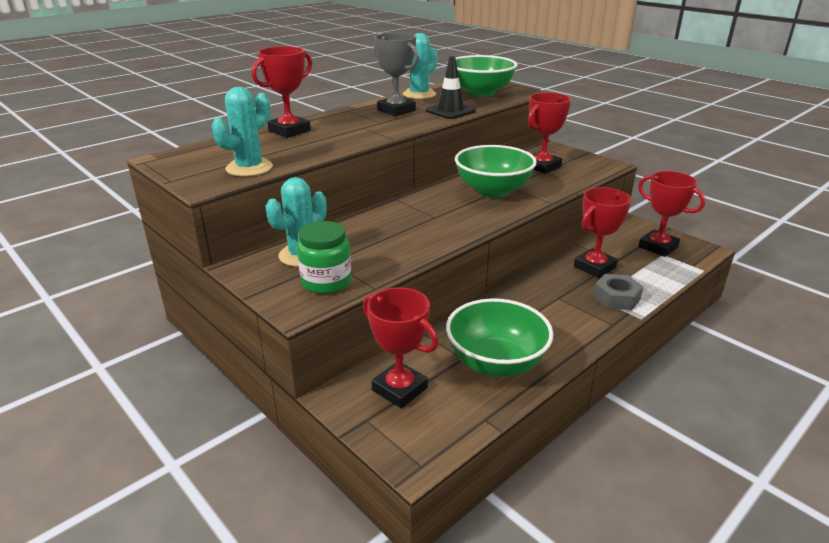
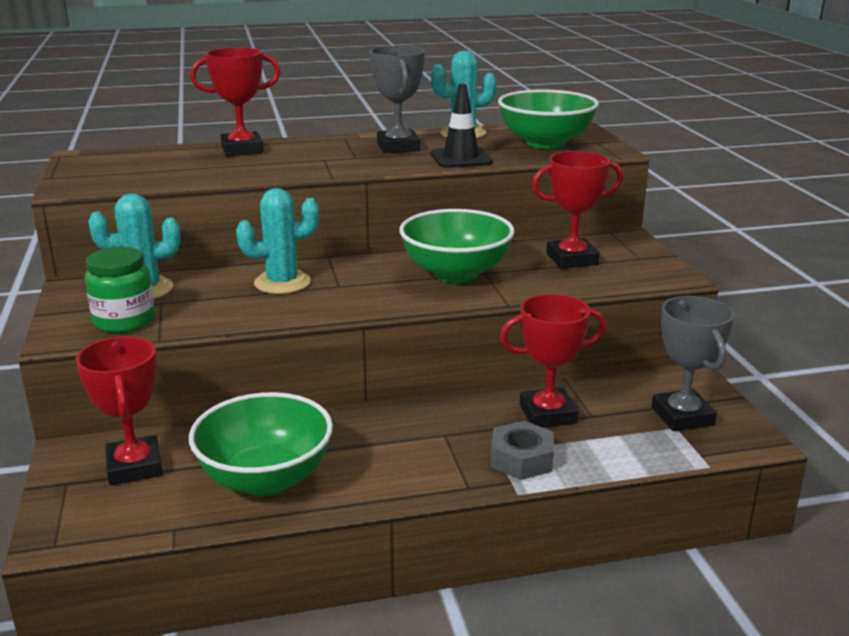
camera: 30 degrees right, 5 degrees down
(249, 168) = (135, 179): turquoise cactus -> turquoise cactus (282, 283)
(658, 247) = (682, 416): red trophy -> grey trophy

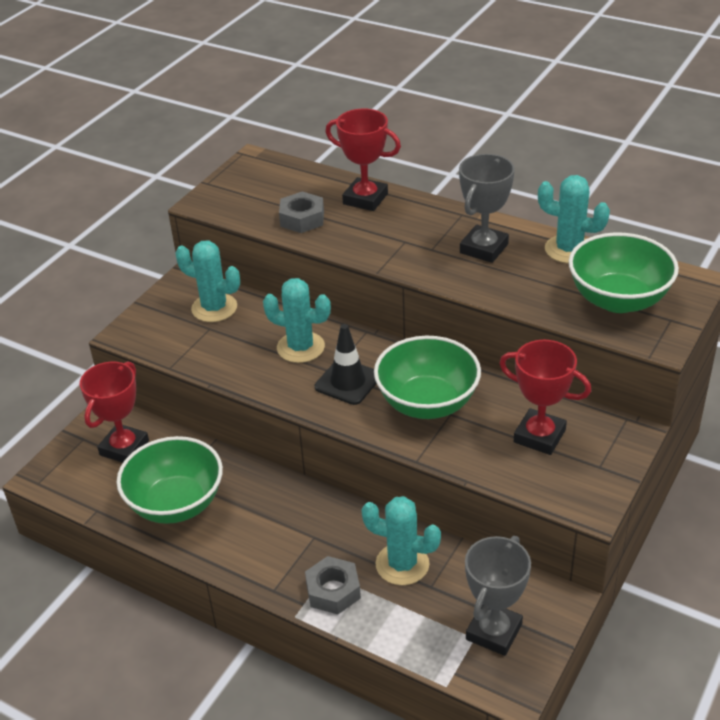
camera: 45 degrees right, 15 degrees up
(124, 321) = (171, 336): green jar -> none
(200, 171) = (302, 219): none -> grey nut
(461, 158) = (509, 291): black traffic cone -> black traffic cone (348, 382)
(548, 414) = (402, 564): red trophy -> turquoise cactus

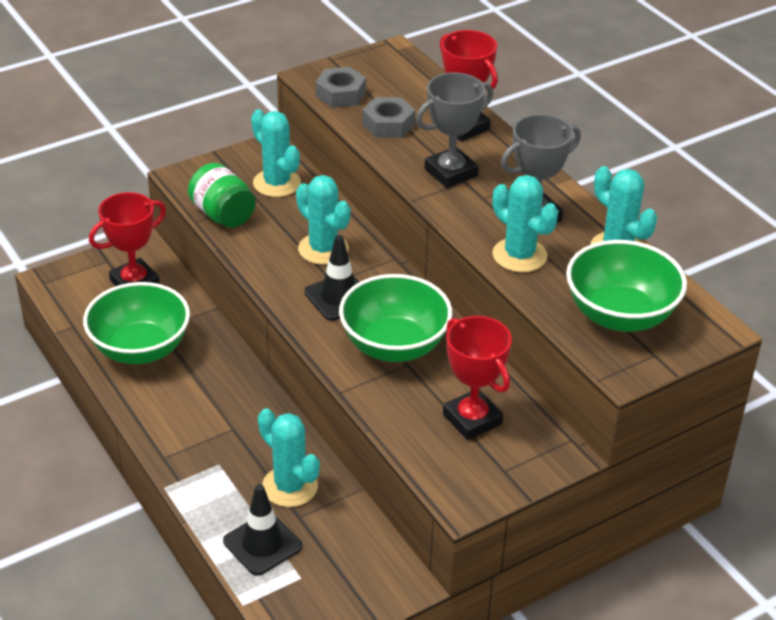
camera: 25 degrees right, 0 degrees up
(189, 352) = (223, 215): none -> green jar
(333, 591) = (212, 481): grey nut -> grey nut (341, 94)
(419, 625) = (262, 544): none -> black traffic cone
(494, 632) = (322, 581): grey trophy -> grey trophy (451, 172)
(501, 283) = (519, 255): none -> turquoise cactus

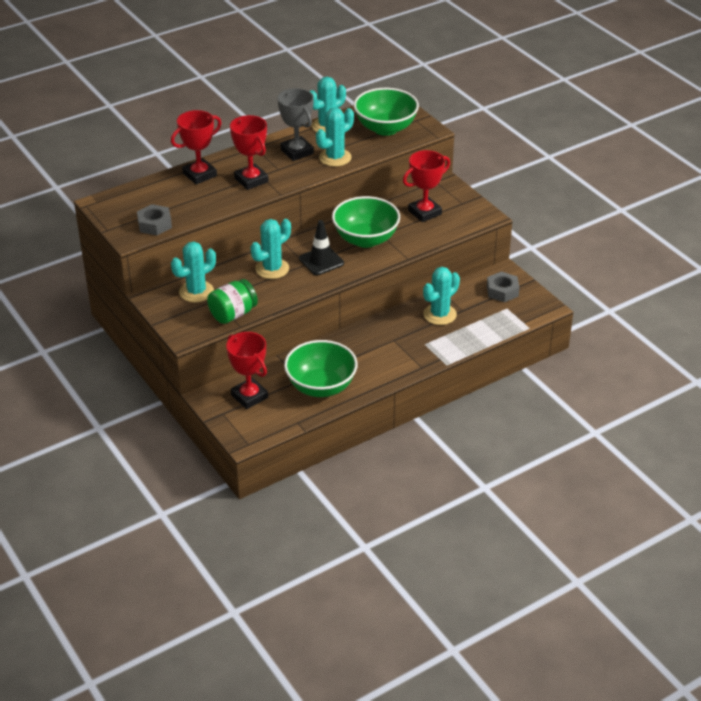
camera: 90 degrees left, 0 degrees up
(262, 544) = (485, 323): black traffic cone -> none
(388, 124) = (195, 204): grey nut -> grey nut (502, 291)
(451, 172) = (251, 180): grey trophy -> red trophy

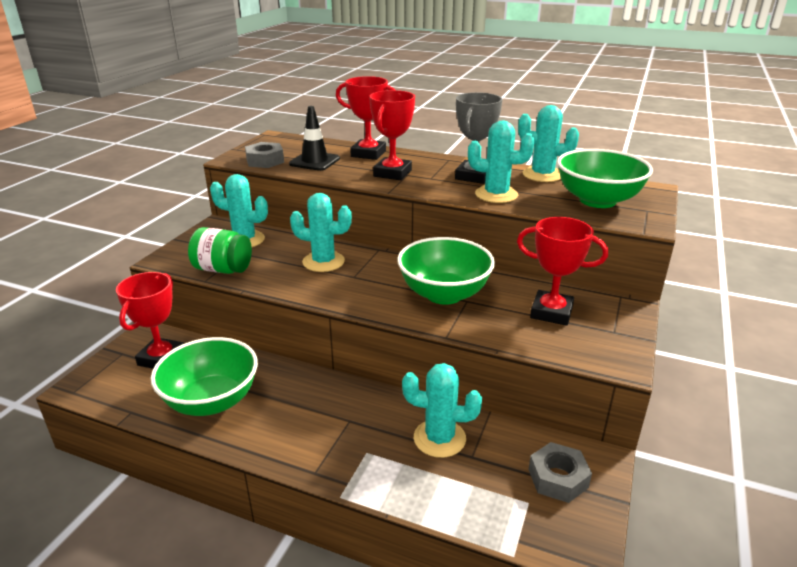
camera: 55 degrees right, 10 degrees down
(321, 261) = (369, 283): black traffic cone -> black traffic cone (314, 161)

